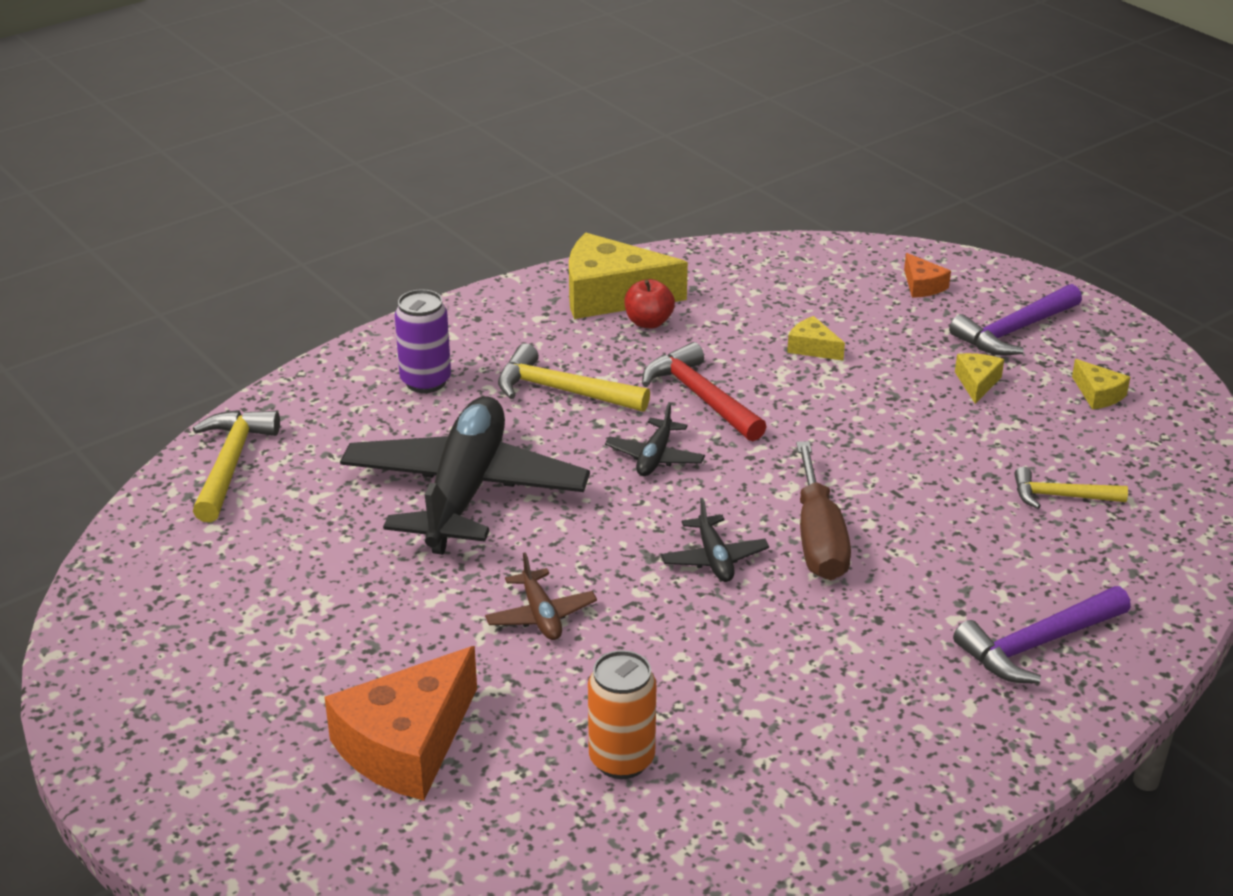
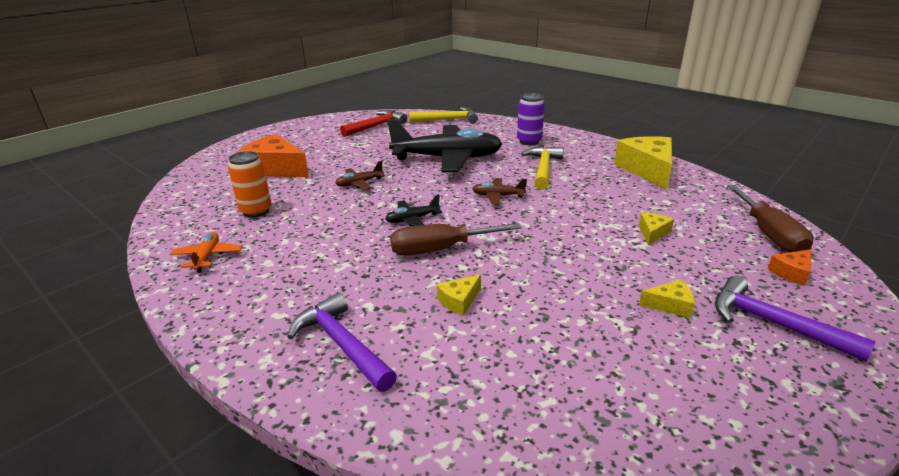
camera: 80 degrees right, 5 degrees down
(648, 322) = (630, 182): red apple -> none
(655, 457) = (498, 196): black plane -> brown plane
(700, 397) = (565, 202): red hammer -> red hammer (376, 126)
(790, 808) = (208, 257): none -> orange plane
(835, 268) = (769, 234): none -> brown screwdriver
(1060, 496) = (533, 355): yellow hammer -> none
(1098, 394) = (713, 379): yellow cheese -> yellow cheese (459, 301)

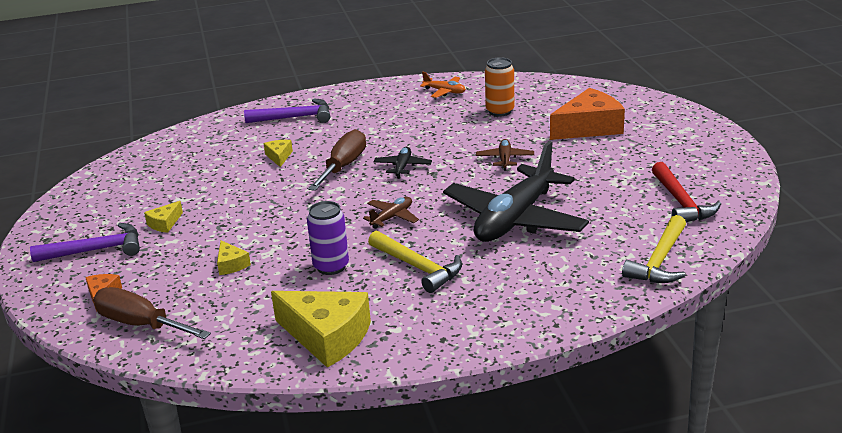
camera: 125 degrees right, 0 degrees up
(529, 141) = (507, 293): purple can -> purple can (331, 266)

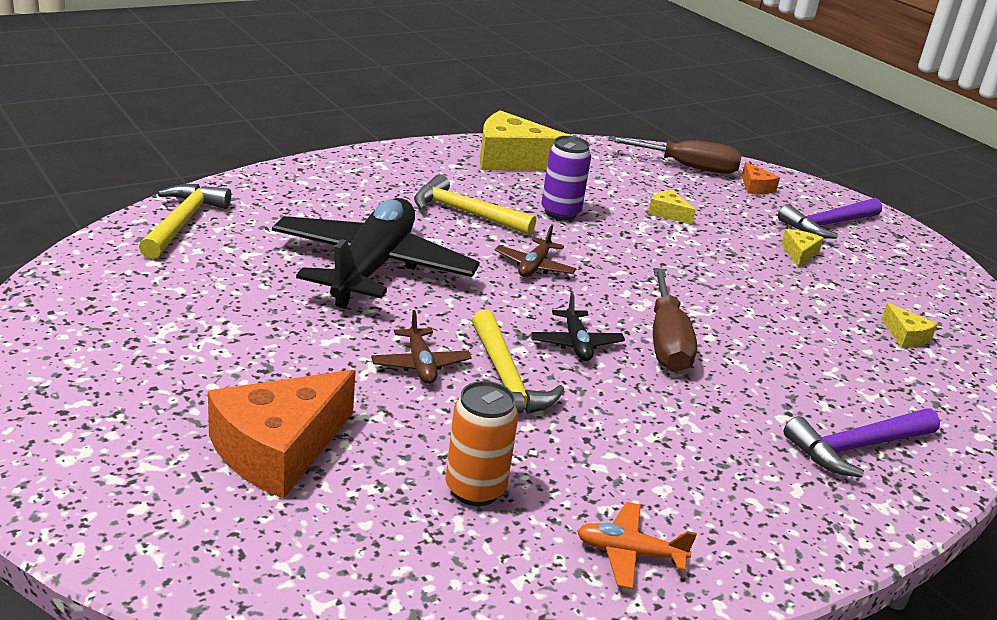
camera: 155 degrees right, 0 degrees up
(279, 157) = (781, 356): yellow cheese -> yellow cheese (905, 336)
(459, 151) = (506, 379): none -> yellow hammer
(681, 202) = (132, 296): red hammer -> none

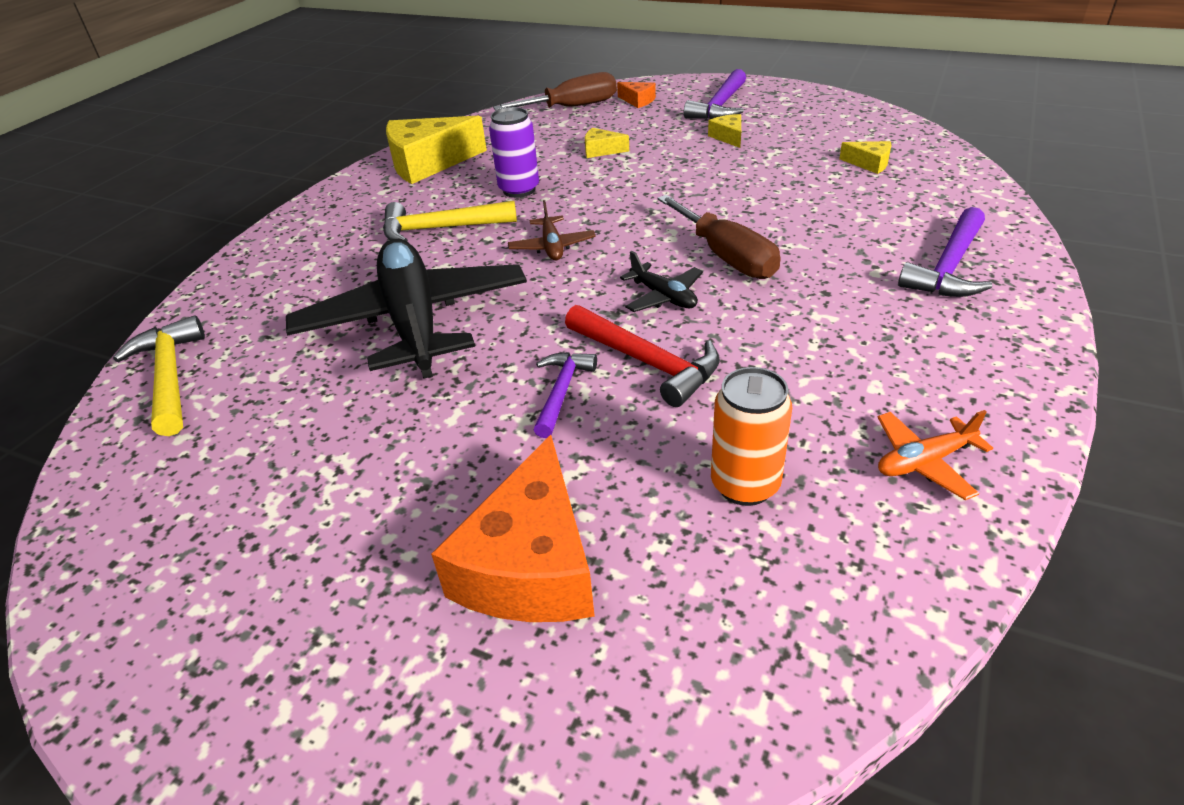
camera: 25 degrees left, 10 degrees up
(420, 365) = (561, 392): brown plane -> purple hammer
(506, 379) = (647, 362): yellow hammer -> red hammer

